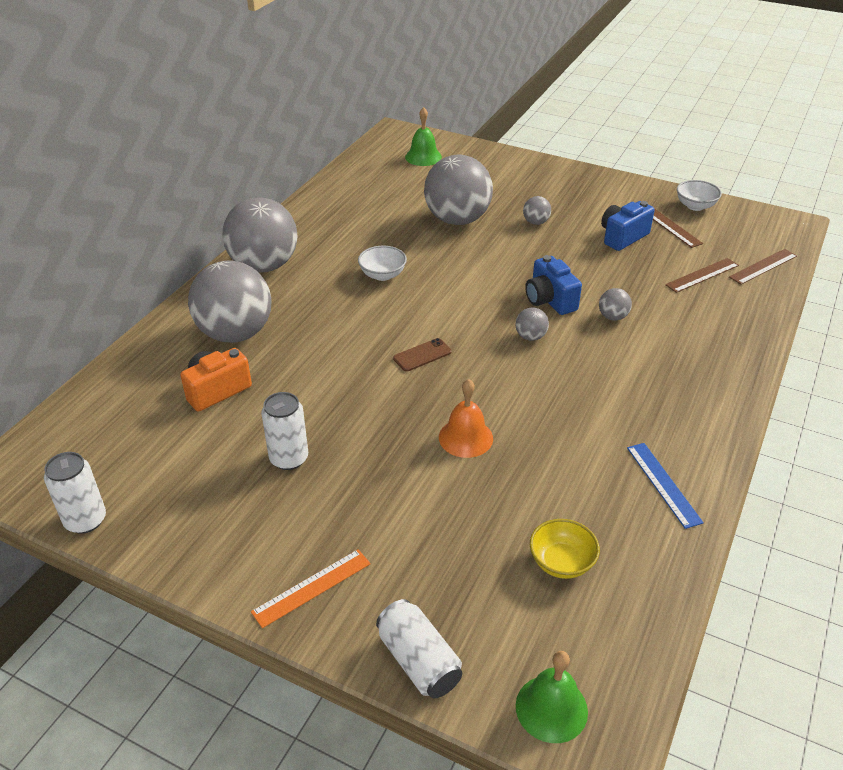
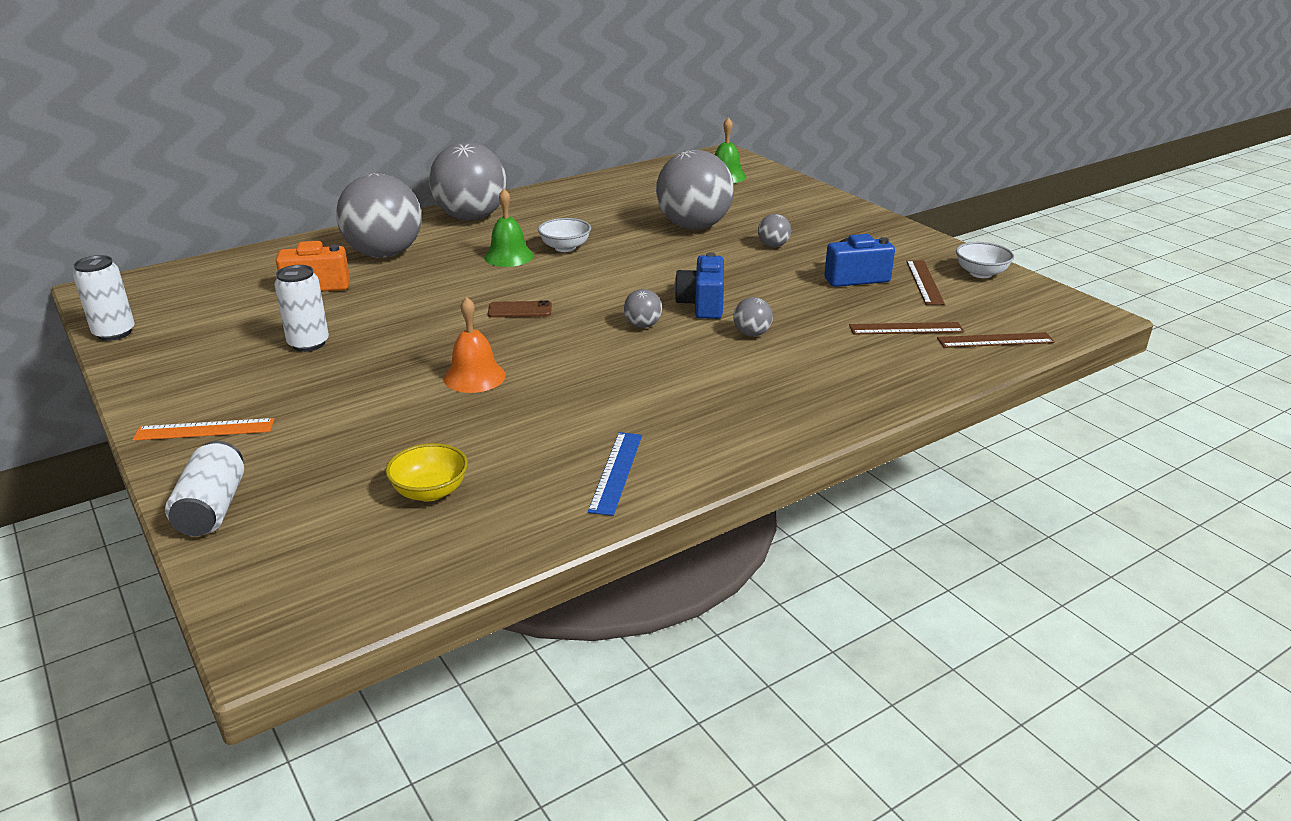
camera: 30 degrees right, 10 degrees down
(551, 708) = (268, 587): green bell -> green bell (509, 256)

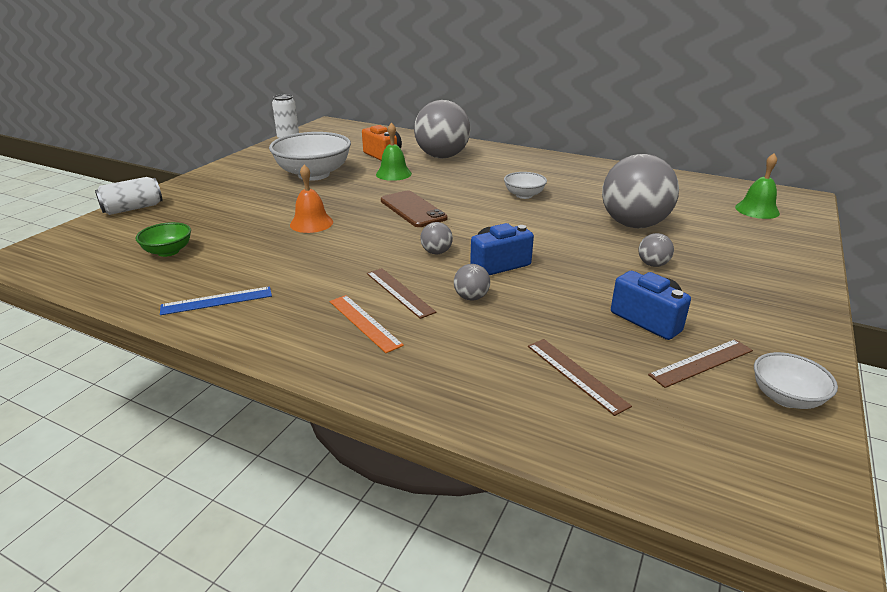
camera: 60 degrees right, 0 degrees up
(204, 430) = (207, 183): orange ruler -> orange ruler (364, 322)
(308, 343) = (314, 174): white can -> white bowl
(430, 492) = (168, 251): yellow bowl -> green bowl
(471, 217) = (526, 159): grey ball -> none
(509, 256) = (485, 184): green bell -> green bell (393, 174)
(520, 310) = (413, 209): brown phone -> brown phone, size x1.69
(995, 340) = (622, 444): brown ruler -> brown ruler (399, 292)

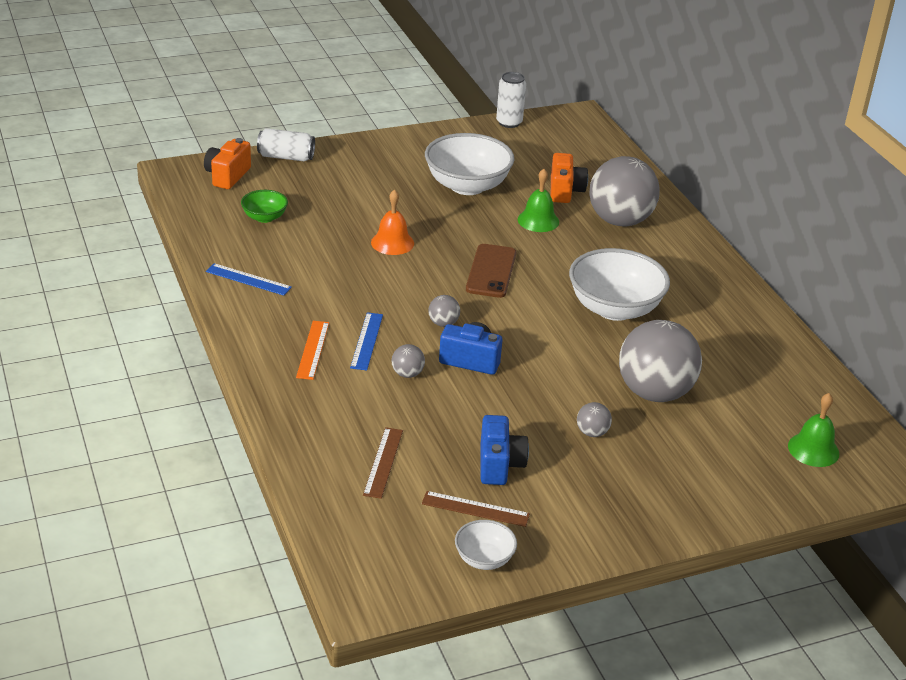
camera: 40 degrees right, 5 degrees up
(87, 239) = (227, 176): none -> orange camera
(399, 292) = (367, 341): brown ruler -> blue ruler
(524, 195) = (614, 308): white bowl -> white bowl, size x2.00

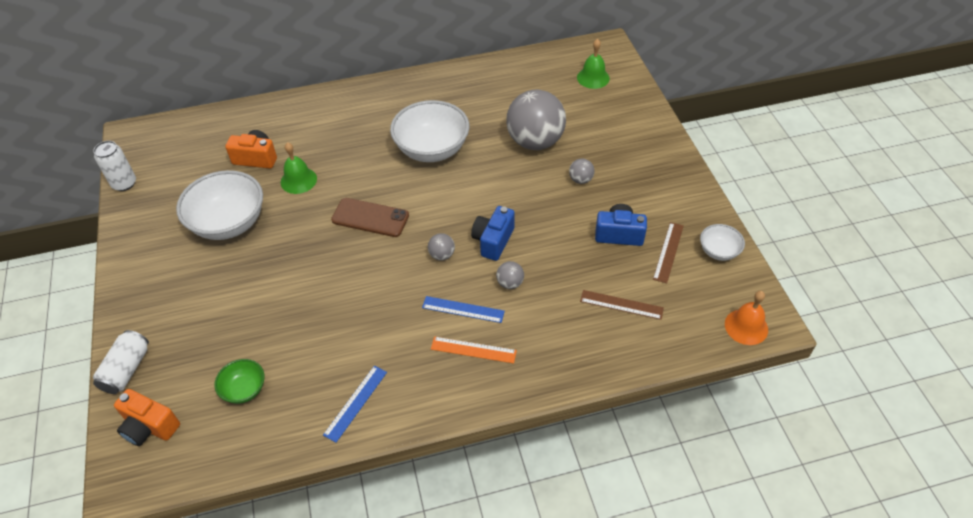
camera: 80 degrees left, 15 degrees up
(392, 243) = (313, 284): orange bell -> orange bell (746, 326)
(620, 221) = (310, 131): grey ball -> none

